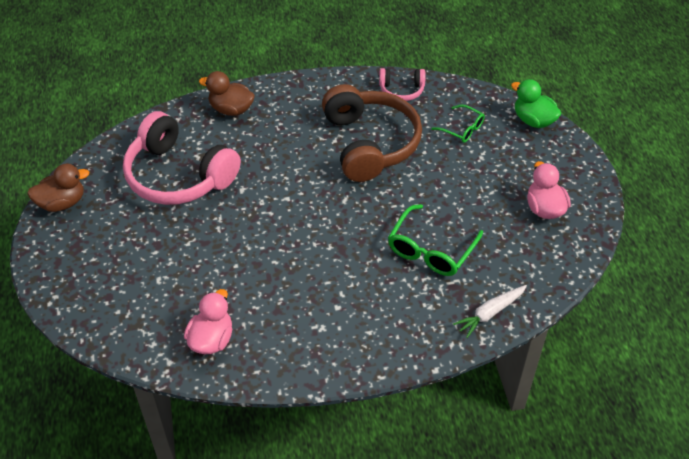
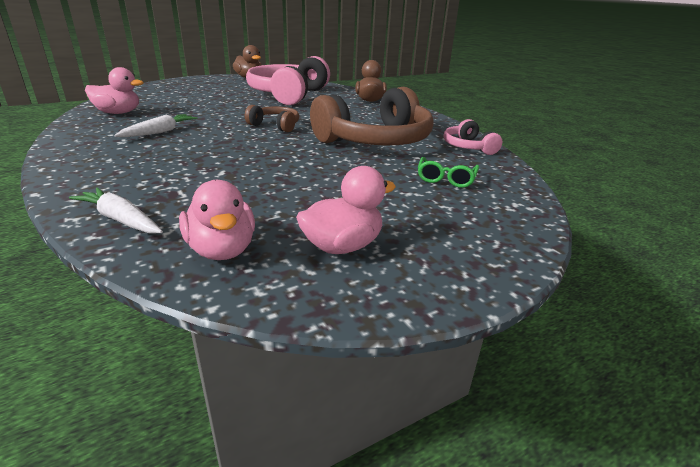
camera: 70 degrees right, 20 degrees down
(299, 298) = (160, 132): none -> white carrot
(304, 206) = (275, 126): none -> brown headphones
(430, 250) = (231, 177): green glasses -> none
(533, 120) = (521, 223): green duck -> none
(538, 263) = (222, 250): none -> pink duck

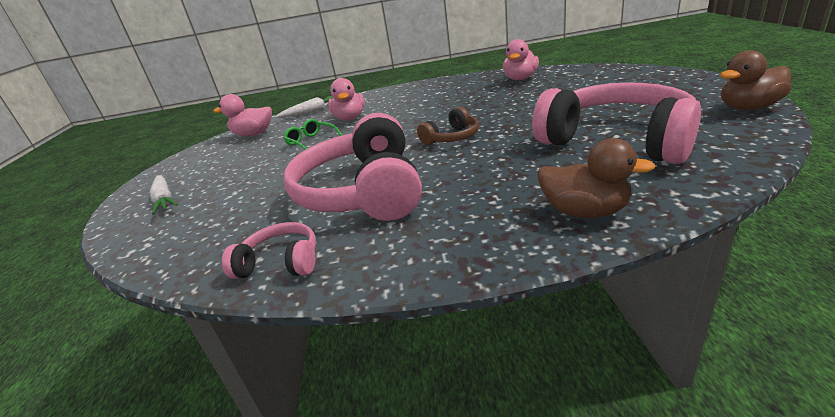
camera: 120 degrees right, 0 degrees up
(160, 132) = (455, 98): white carrot -> white carrot (164, 199)
(342, 246) = (213, 162): pink duck -> pink duck (350, 118)
(375, 141) = (363, 191): brown headphones -> pink headphones
(446, 179) = (230, 217): green glasses -> green glasses (311, 141)

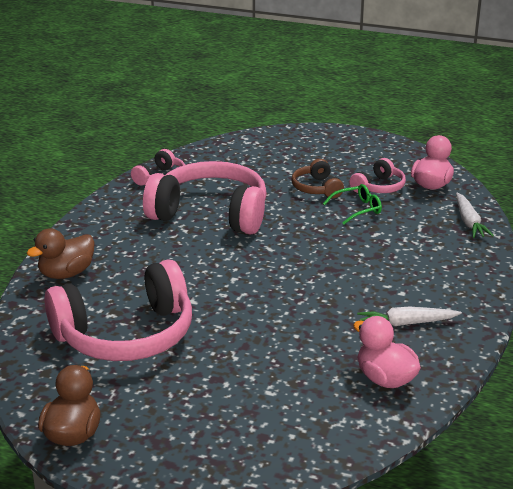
camera: 110 degrees right, 0 degrees up
(164, 199) = (316, 145): white carrot -> white carrot (406, 323)
(264, 147) = (379, 187): none -> pink headphones
(350, 118) = (403, 238): pink duck -> none
(452, 137) = (255, 272): brown headphones -> brown headphones (317, 188)

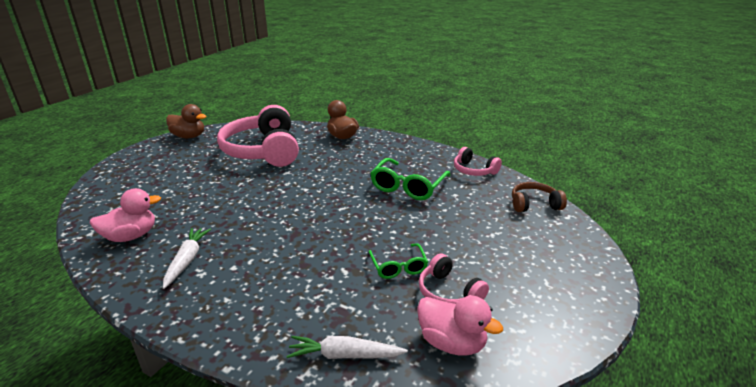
camera: 100 degrees right, 0 degrees up
(211, 214) = (407, 187): pink headphones -> green glasses
(317, 188) = (449, 247): brown headphones -> brown headphones (534, 204)

